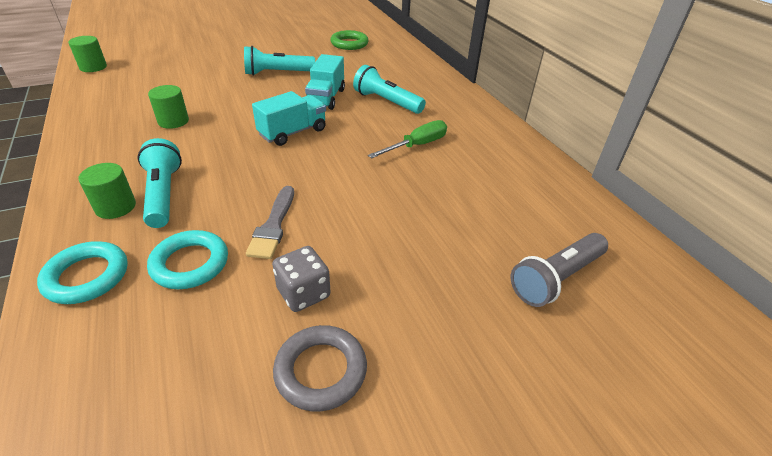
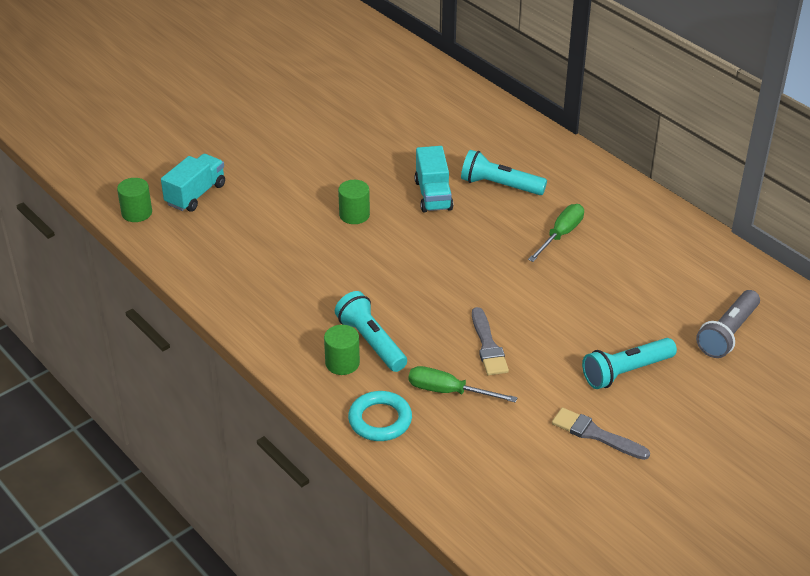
camera: 15 degrees left, 0 degrees up
(173, 121) = (303, 264): green cylinder -> green cylinder (354, 215)
(190, 263) = (448, 391): turquoise ring -> green screwdriver
(277, 73) = (354, 171): turquoise flashlight -> turquoise flashlight (626, 372)
(293, 132) = (432, 248): turquoise truck -> turquoise truck (195, 194)
(303, 293) = (550, 390): grey dice -> none
(321, 371) = (595, 434): grey ring -> grey brush
(349, 44) = (400, 101): green ring -> none

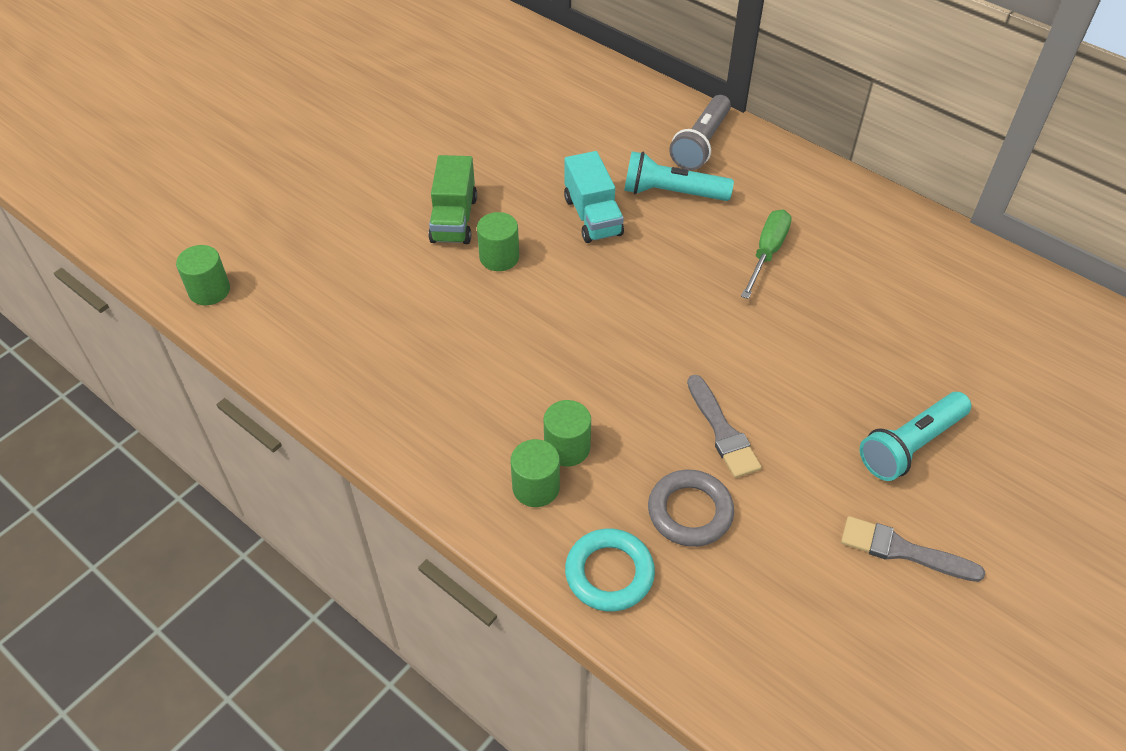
camera: 10 degrees left, 10 degrees up
(195, 194) = (284, 253): turquoise truck -> none
(327, 185) = (454, 219): none -> green truck
(371, 342) = (567, 448): turquoise flashlight -> green cylinder
(448, 391) = (690, 512): green screwdriver -> grey ring
(728, 333) = (1017, 368): grey flashlight -> grey flashlight (701, 144)

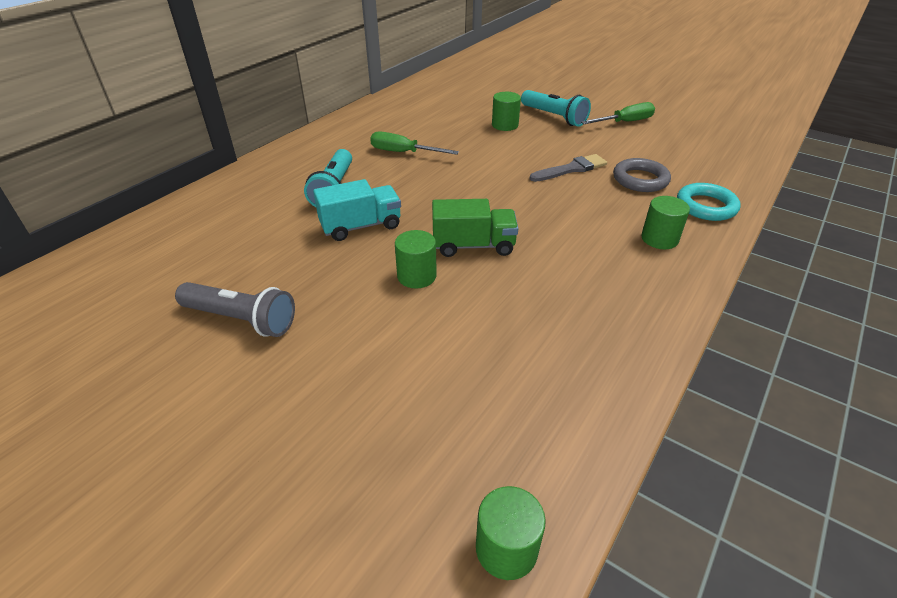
camera: 95 degrees left, 10 degrees down
(454, 219) = (361, 312): green truck -> green truck (473, 245)
(567, 448) = (616, 227): green cylinder -> green cylinder (505, 125)
(701, 144) = (273, 177): grey flashlight -> grey flashlight (241, 319)
(902, 550) = (625, 122): grey brush -> green screwdriver

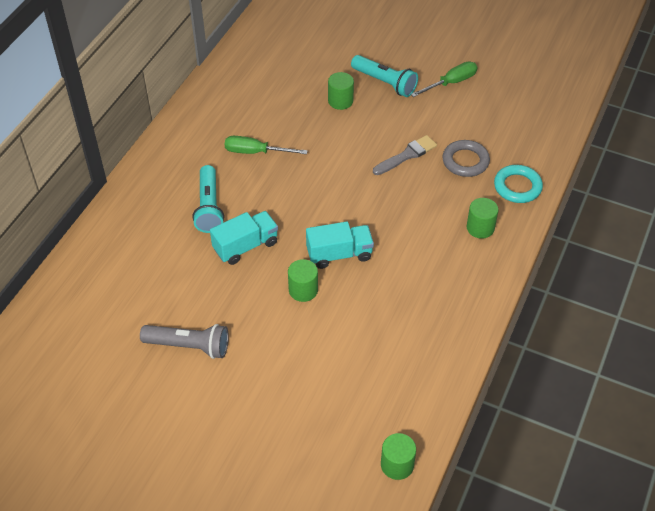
camera: 10 degrees left, 10 degrees up
(473, 245) = (339, 254): green truck -> turquoise truck

